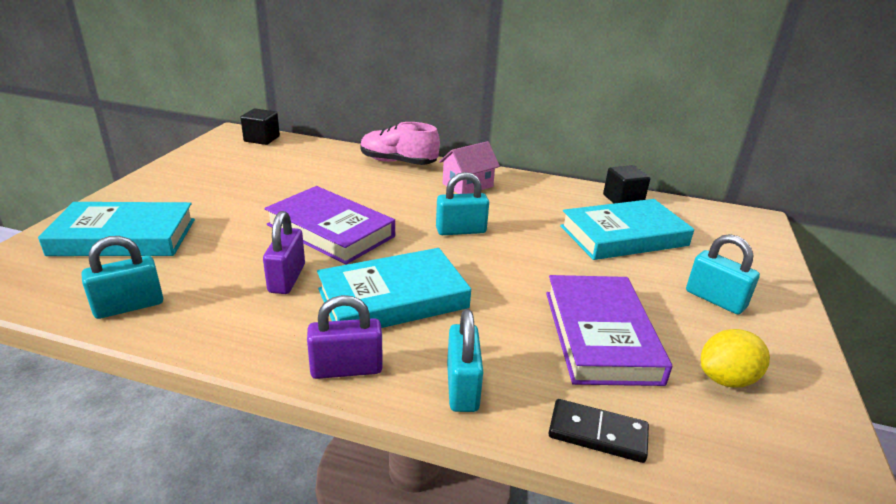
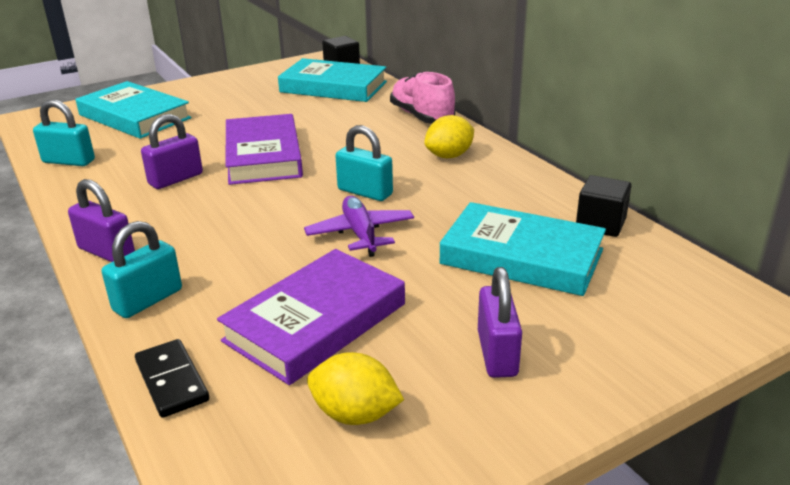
camera: 45 degrees right, 0 degrees up
(393, 298) = (215, 221): turquoise book -> turquoise book (333, 87)
(467, 185) = (449, 156): pink house -> yellow lemon
(513, 261) = (360, 234): none -> purple plane
(715, 299) = (497, 353): turquoise padlock -> purple padlock

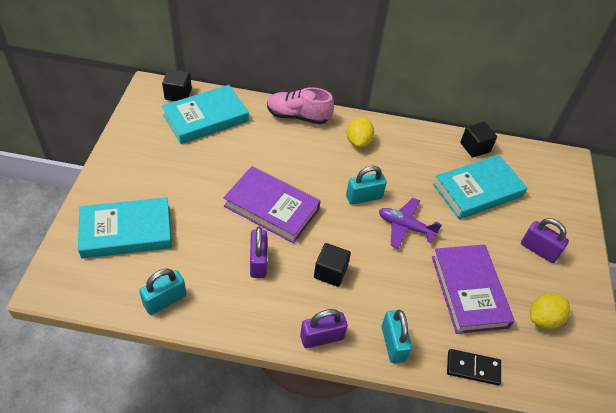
camera: 55 degrees left, 20 degrees up
(214, 219) = (330, 272): none -> black cube

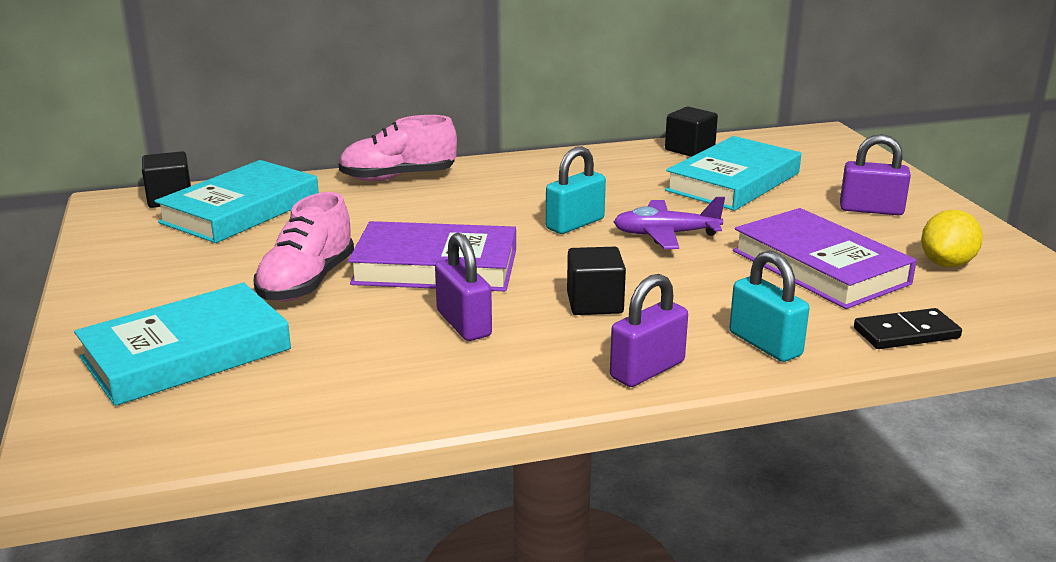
camera: 20 degrees left, 25 degrees down
(165, 300) = (328, 408): turquoise padlock -> none
(205, 196) = (307, 282): none -> pink shoe
(358, 141) = (515, 179): yellow lemon -> none

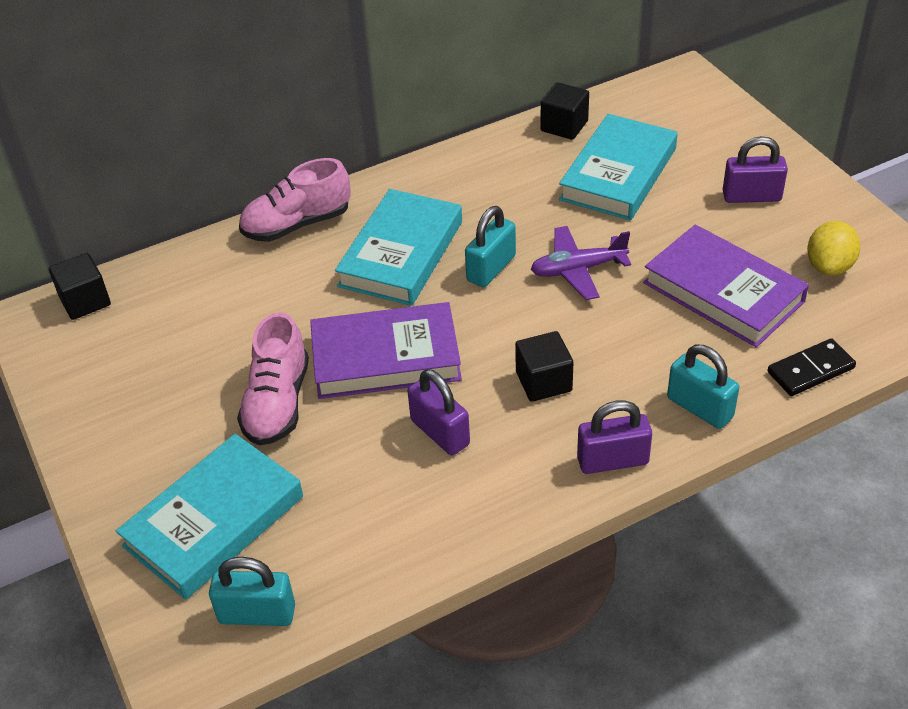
camera: 10 degrees left, 20 degrees up
(182, 429) = (257, 614): none -> turquoise padlock
(241, 210) = (165, 306): turquoise book -> turquoise book (401, 254)
(647, 370) = (612, 461): purple padlock -> purple padlock turned 45 degrees clockwise

